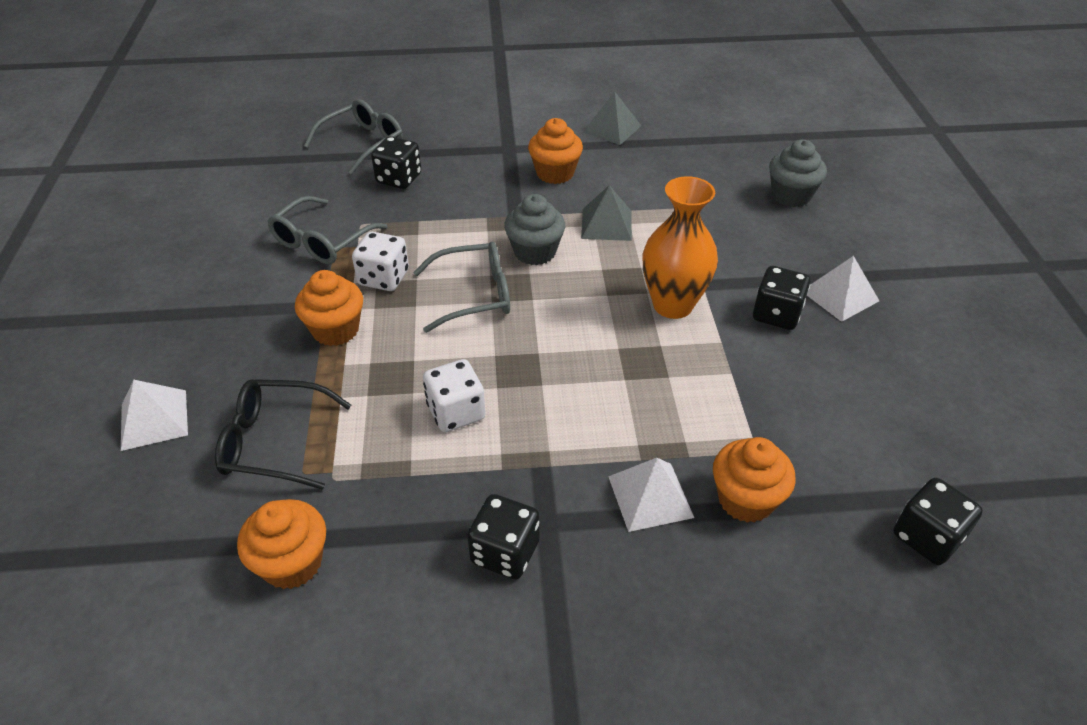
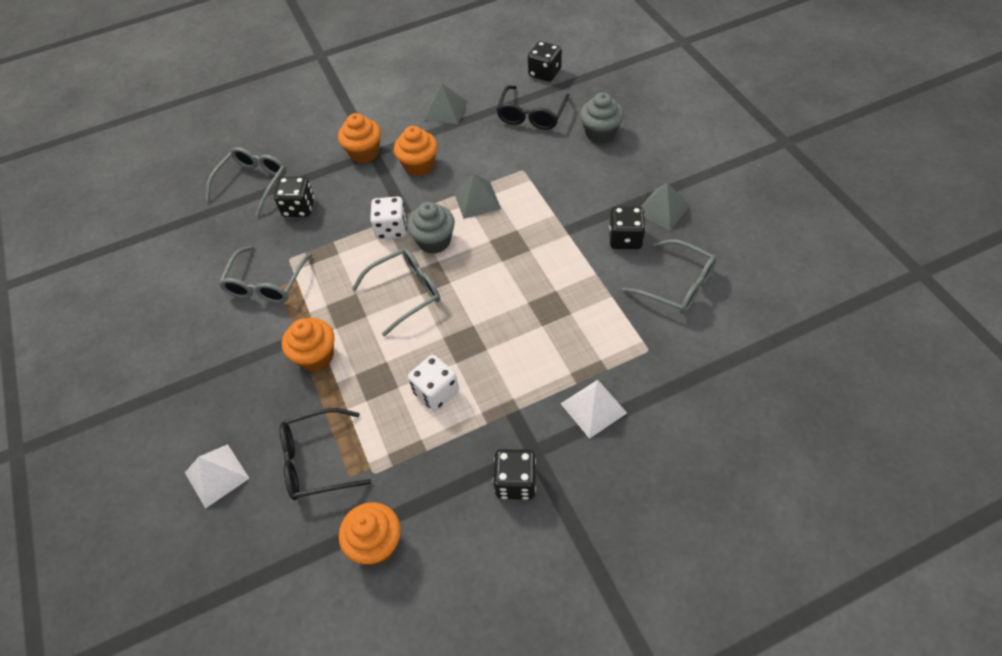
camera: 15 degrees left, 10 degrees up
(384, 278) = (330, 300): white dice -> white dice (391, 229)
(673, 305) = (551, 254): orange vase -> none
(713, 157) = (532, 115): none -> black glasses
(745, 499) = (655, 388): orange cupcake -> orange cupcake (364, 153)
(826, 386) = (677, 285): none -> grey glasses
(840, 296) = (662, 209): white pyramid -> grey pyramid
(927, 537) = (773, 374): black dice -> black dice (544, 73)

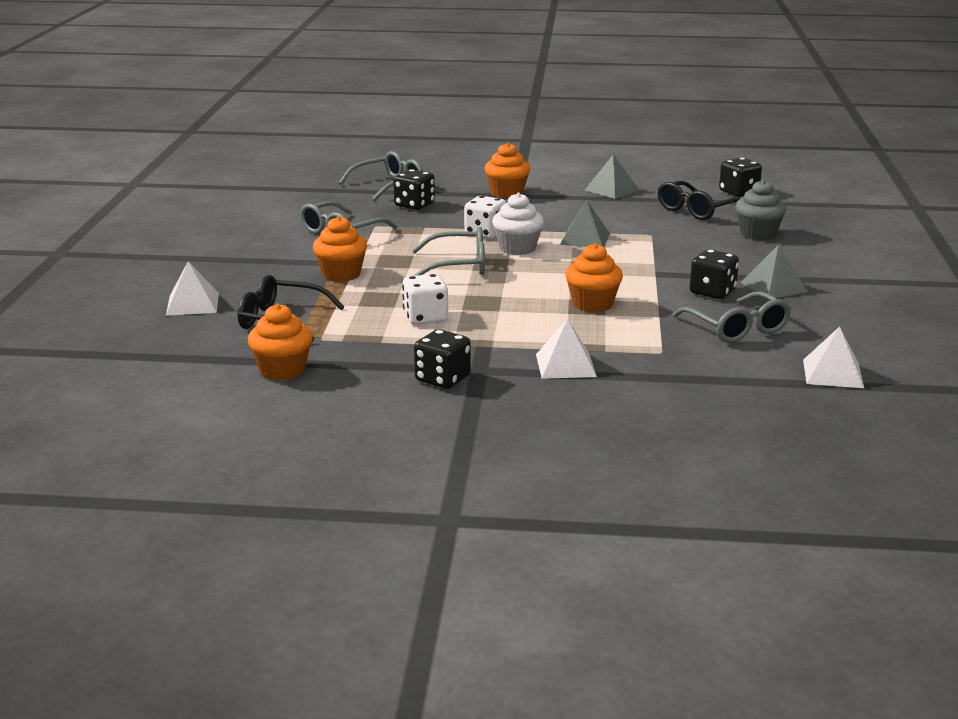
camera: 25 degrees right, 30 degrees down
(419, 165) = (550, 210): orange cupcake -> orange cupcake (592, 304)
(434, 241) = (517, 248): grey cupcake -> white cupcake
(781, 317) = (832, 373): none -> white pyramid

